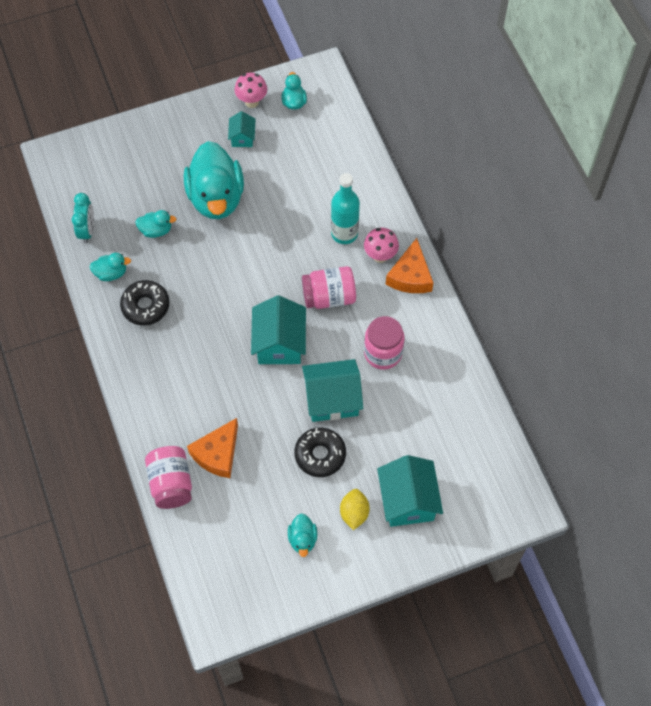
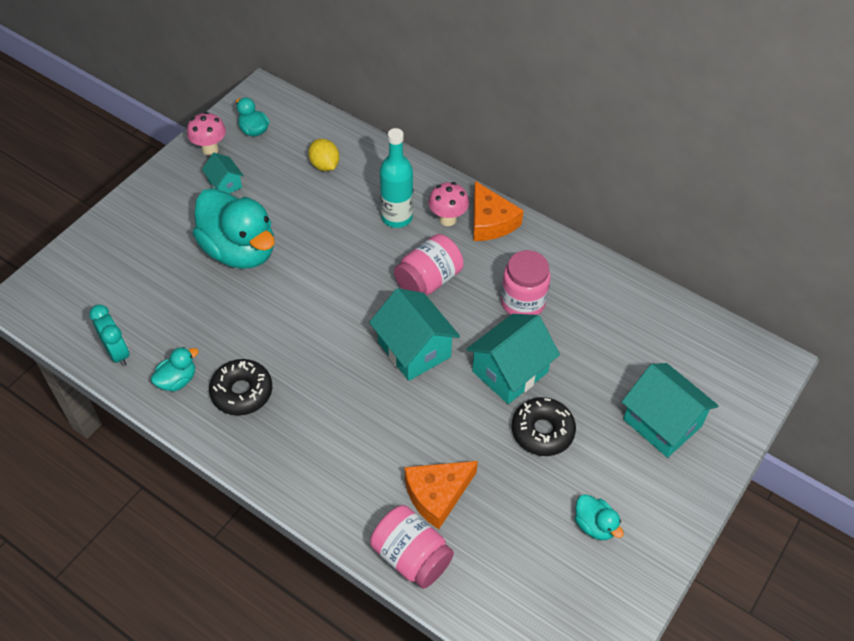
camera: 35 degrees left, 10 degrees down
(156, 230) = (197, 313): turquoise duck -> none
(217, 454) = (437, 494): orange cheese -> orange cheese turned 60 degrees clockwise
(354, 513) = (622, 467): yellow lemon -> yellow lemon (324, 165)

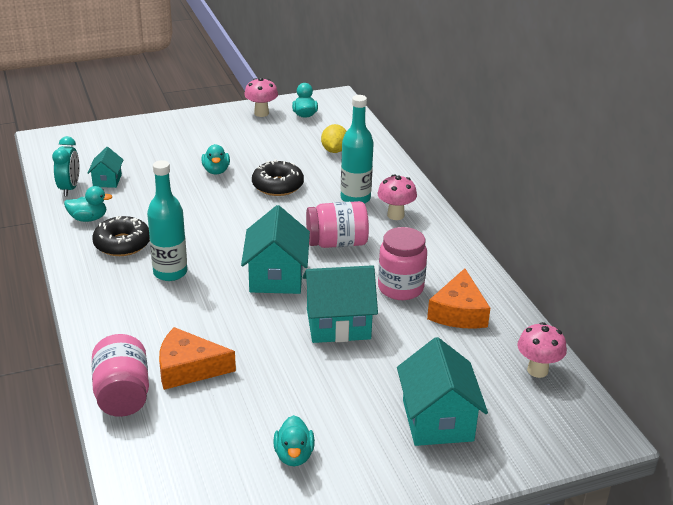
camera: 35 degrees right, 20 degrees down
(225, 184) = (249, 134): turquoise house -> turquoise house (107, 180)
(240, 250) = (216, 171): turquoise duck -> turquoise duck, size x0.44
(319, 400) = (170, 272): none -> turquoise bottle
(490, 221) = (430, 230): orange cheese -> orange cheese (459, 312)
(542, 431) = (321, 373): black donut -> black donut (277, 185)
(688, 328) = (537, 370): none -> pink mushroom

